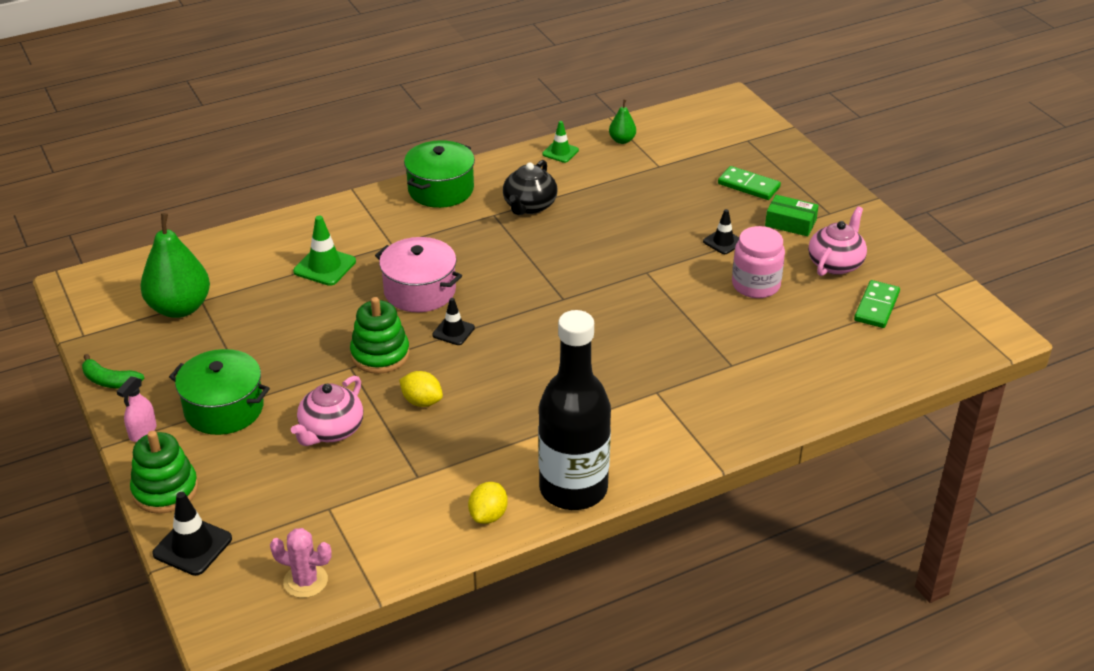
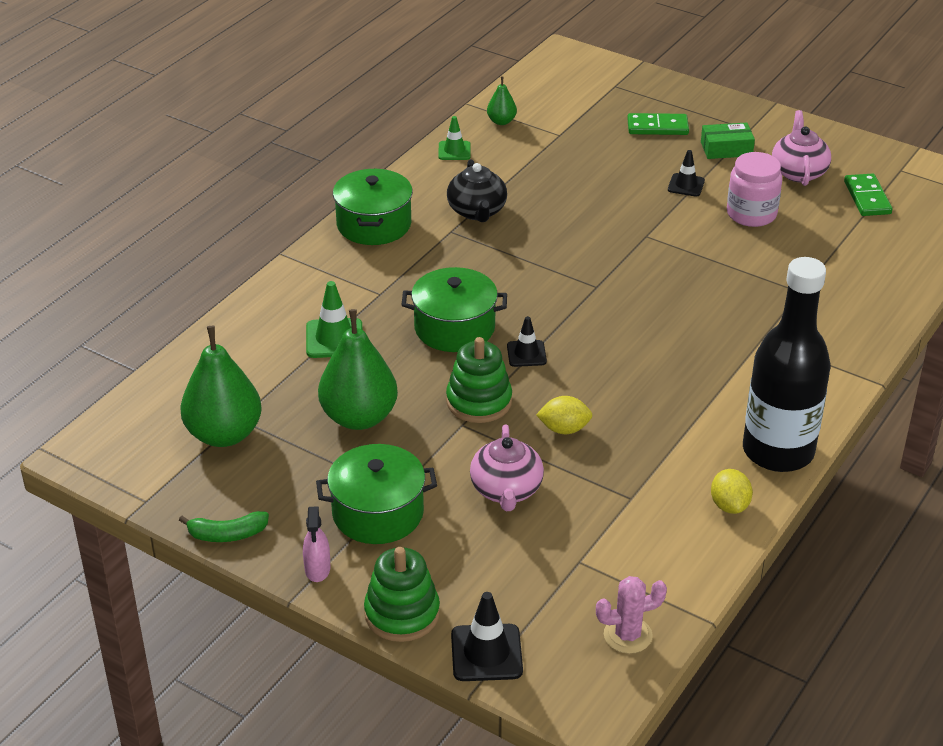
camera: 30 degrees left, 0 degrees up
(282, 332) = (359, 417): none -> green pear
(420, 291) = (454, 328): pink pot -> green pot

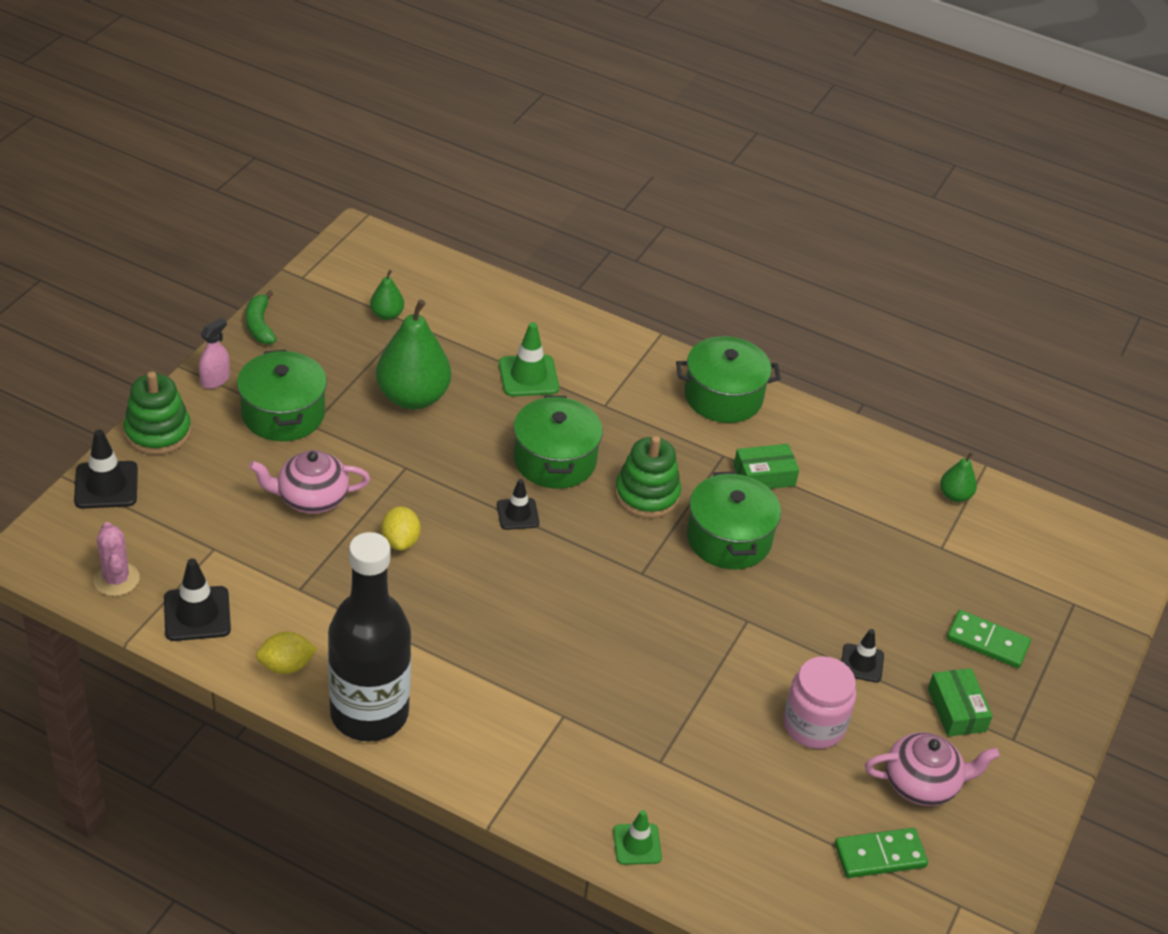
camera: 80 degrees right, 5 degrees up
(224, 434) = (387, 314): green pear -> green pear, size x0.48
(317, 569) = (215, 380): pink spray bottle -> pink spray bottle turned 135 degrees clockwise
(454, 151) = (880, 456): green traffic cone -> green traffic cone (637, 844)
(477, 211) = (764, 475): black teapot -> green box
(479, 401) = (440, 479): green stacking toy -> green stacking toy (647, 495)
(554, 237) = (728, 538): none -> green pot
(657, 127) = (987, 642): green domino -> green domino turned 60 degrees counterclockwise
(670, 570) = (197, 614): none -> black traffic cone

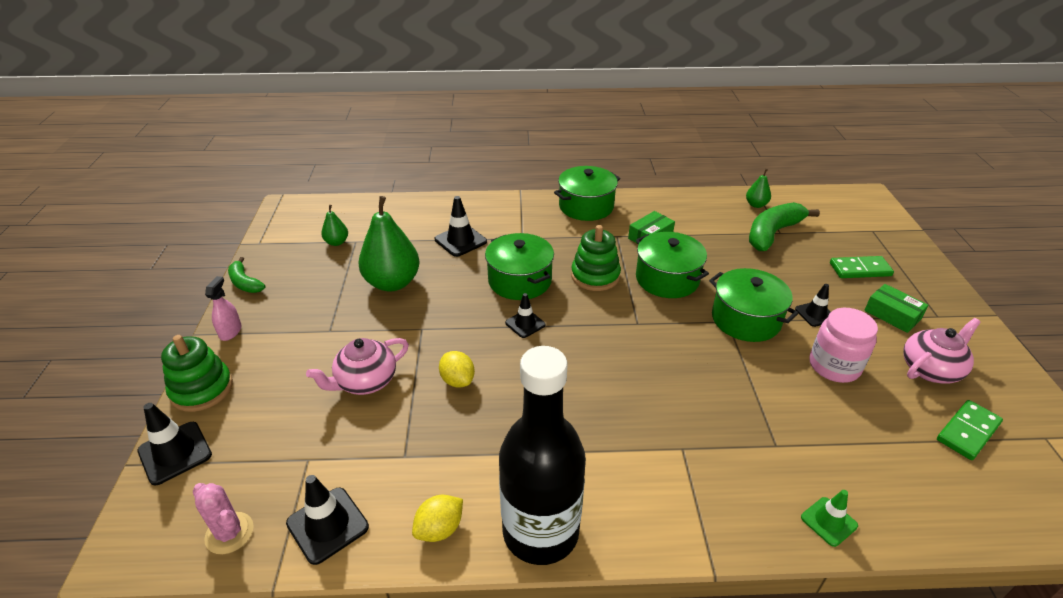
camera: 25 degrees left, 5 degrees down
(283, 414) = (302, 332): green pot -> green pot (745, 319)
(528, 376) = (460, 241): green traffic cone -> black traffic cone
(929, 544) = (772, 233): none -> green banana

